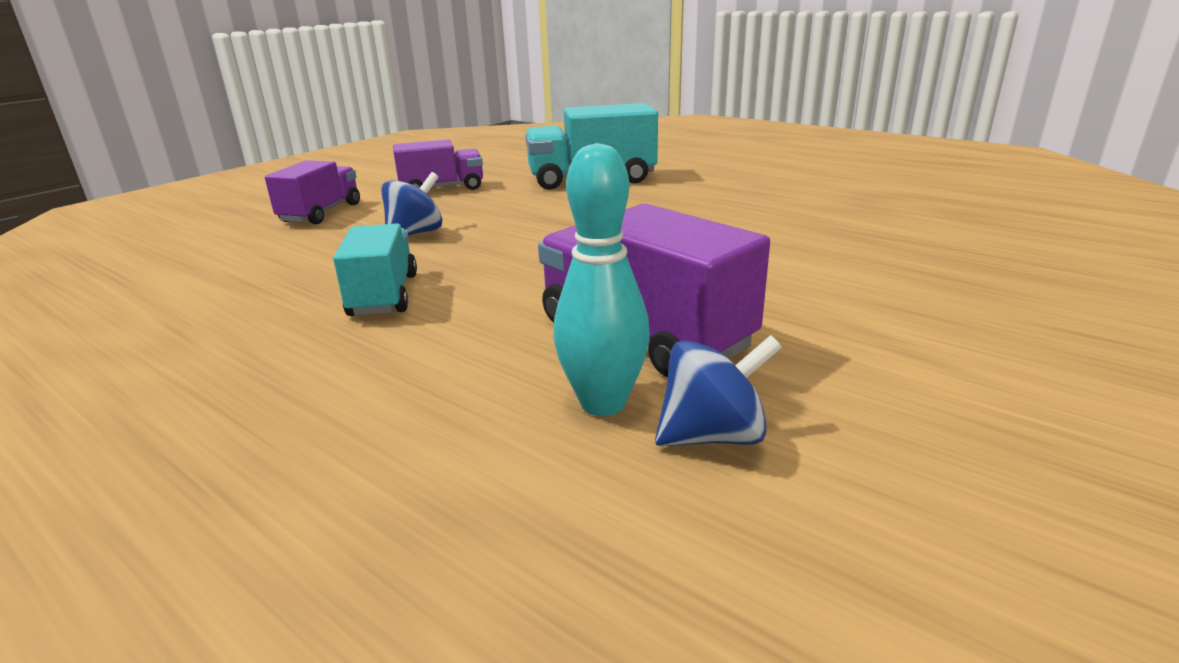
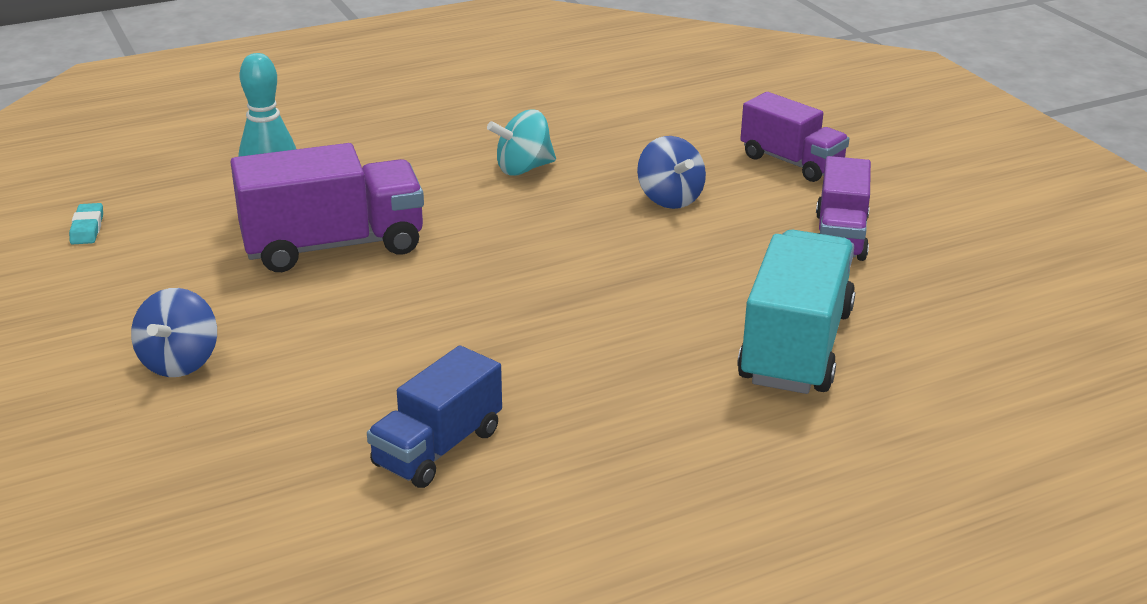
camera: 115 degrees right, 5 degrees up
(383, 295) = (523, 168): turquoise truck -> turquoise spinning top
(713, 436) = (202, 230): blue spinning top -> blue spinning top (179, 362)
(829, 222) = (438, 448): none -> blue truck
(853, 565) = (87, 228): none -> turquoise eraser

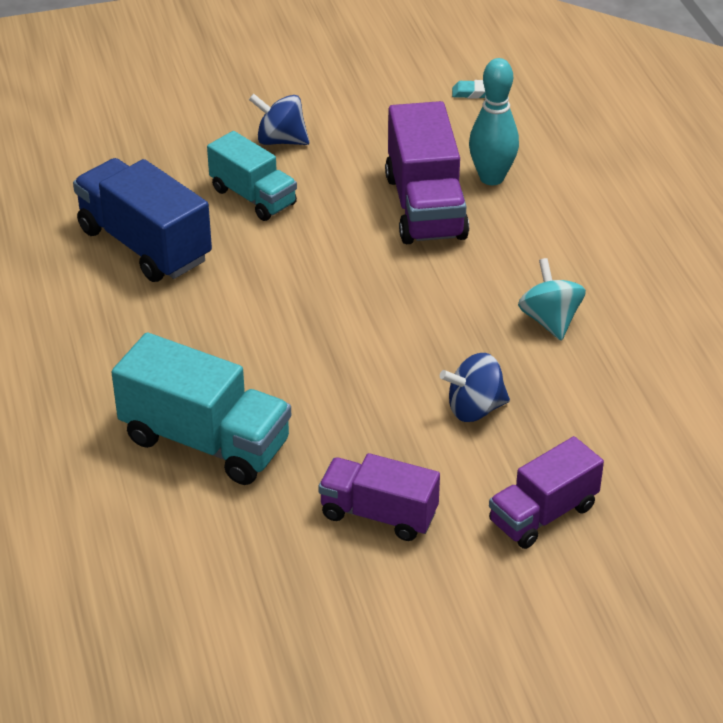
camera: 100 degrees right, 10 degrees up
(317, 369) = (253, 197): none -> turquoise truck
(438, 448) = (144, 245): blue truck -> blue truck, size x1.53

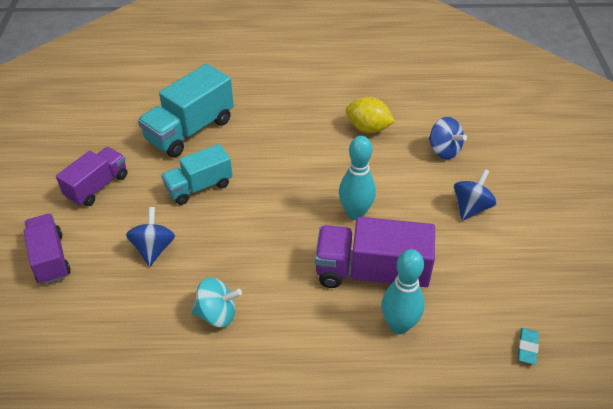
camera: 105 degrees right, 5 degrees up
(144, 245) = (368, 128): blue truck -> yellow lemon
(174, 170) = (444, 150): none -> blue spinning top
(253, 197) = (405, 182): turquoise truck -> turquoise truck (199, 187)
(329, 233) = (355, 213): none -> turquoise bowling pin

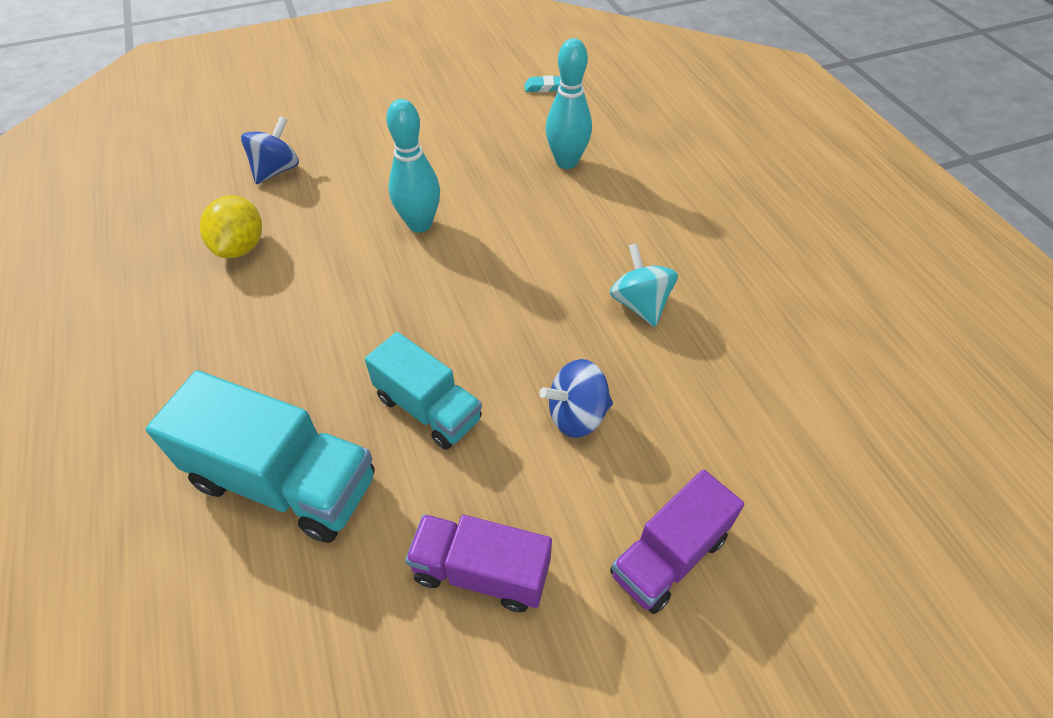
camera: 110 degrees left, 5 degrees up
(371, 273) = (509, 193): purple truck -> none
(471, 207) = (375, 137): blue spinning top -> none

